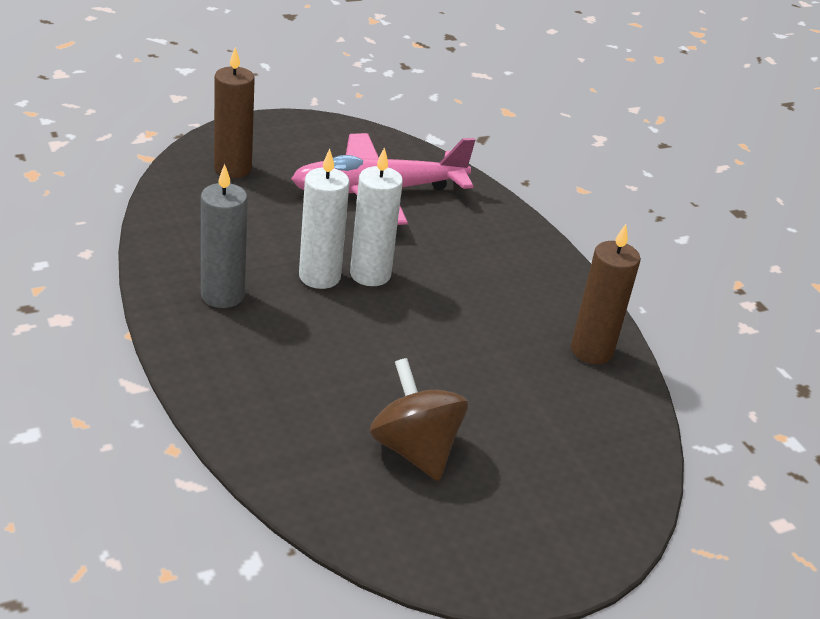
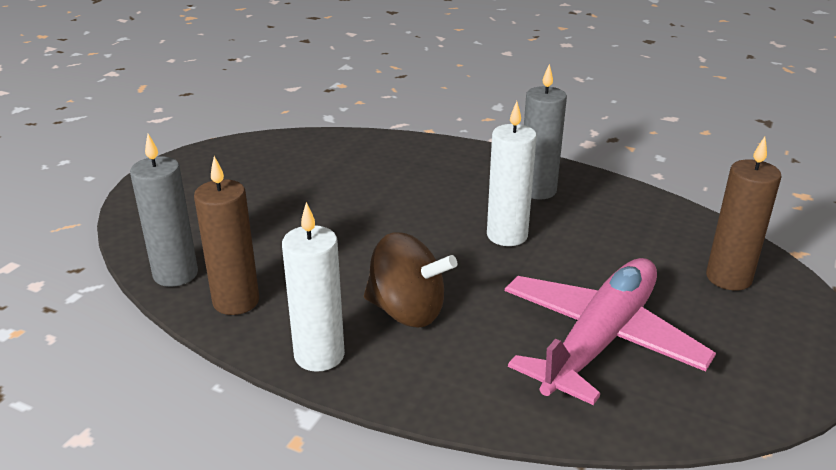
camera: 145 degrees right, 5 degrees down
(370, 274) = (478, 258): white candle -> white candle (319, 355)
(414, 449) = (303, 179): brown spinning top -> brown spinning top (407, 311)
(626, 405) = (175, 274): none -> grey candle

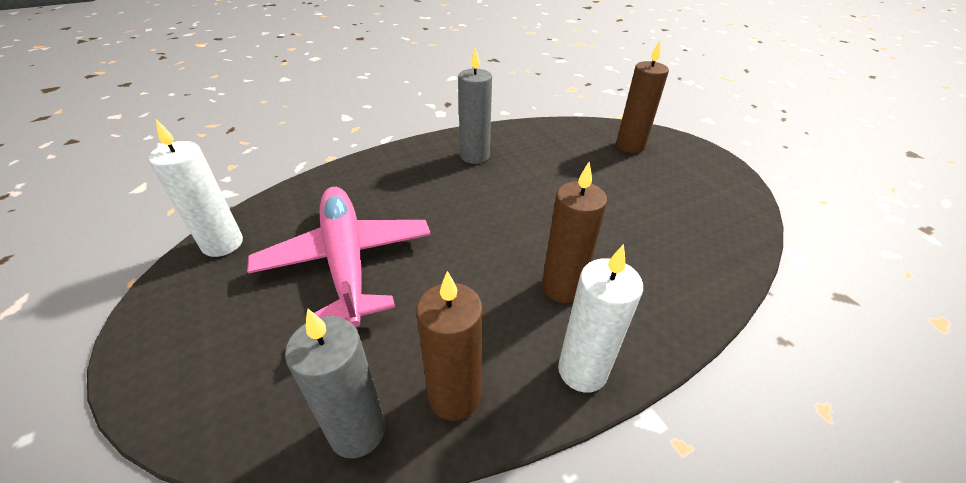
camera: 55 degrees left, 10 degrees up
(407, 311) = (562, 287): brown spinning top -> brown candle
(507, 235) = (513, 194): white candle -> white candle (222, 244)
(600, 341) = (657, 218): pink plane -> pink plane (347, 261)

